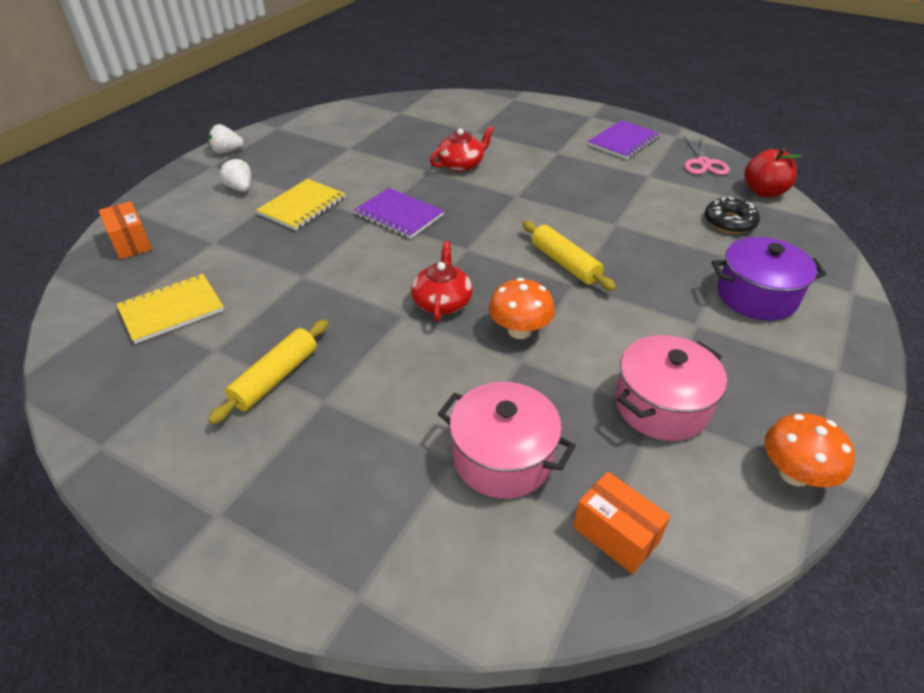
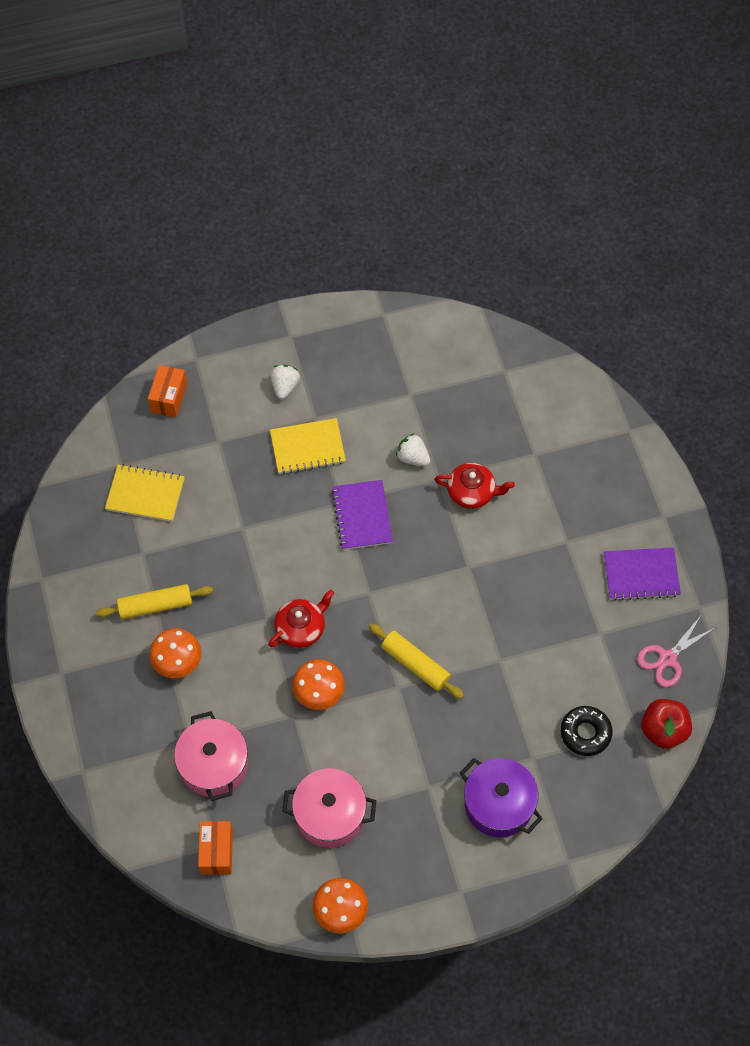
camera: 45 degrees right, 20 degrees up
(227, 151) = (316, 322): white strawberry -> white strawberry (413, 457)
(354, 404) = (177, 662): none -> orange mushroom
(564, 263) = (415, 664): yellow rolling pin -> yellow rolling pin turned 60 degrees counterclockwise

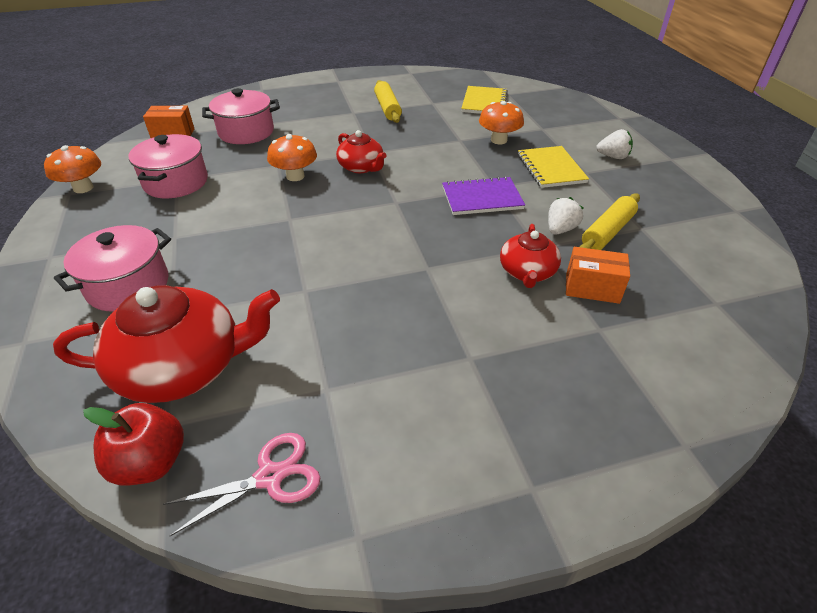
camera: 90 degrees right, 20 degrees down
(169, 398) = (576, 108): orange box -> orange box (592, 288)
(177, 662) = (338, 117): orange mushroom -> orange mushroom (498, 140)
(415, 664) = (312, 229): yellow rolling pin -> yellow rolling pin (607, 232)
(498, 804) = (128, 285): purple pot -> pink pot
(585, 733) = (183, 366): black donut -> red teapot
(641, 574) = (420, 447): purple notebook -> none
(667, 658) = (269, 477): pink scissors -> pink scissors turned 105 degrees clockwise

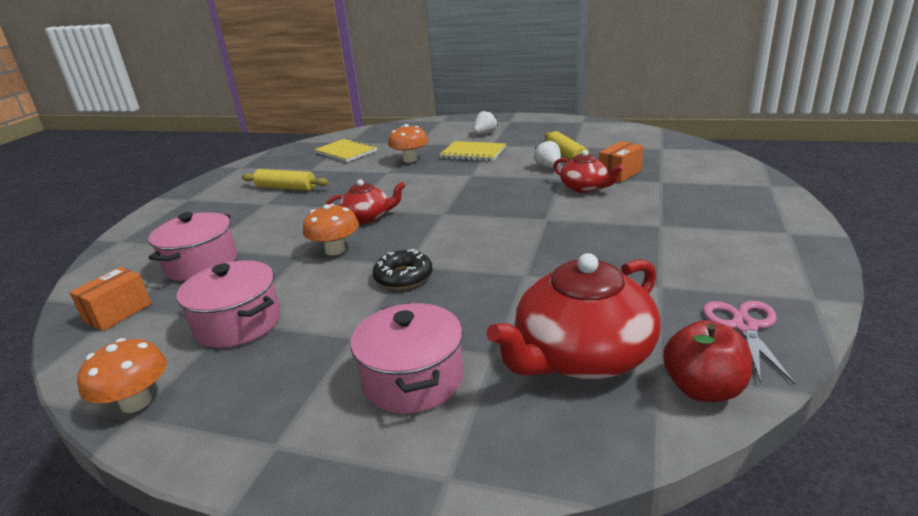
camera: 55 degrees left, 15 degrees down
(183, 366) = (582, 355): red teapot -> red teapot turned 150 degrees counterclockwise
(269, 225) = (403, 277): none -> black donut
(482, 198) = (480, 182): purple notebook -> none

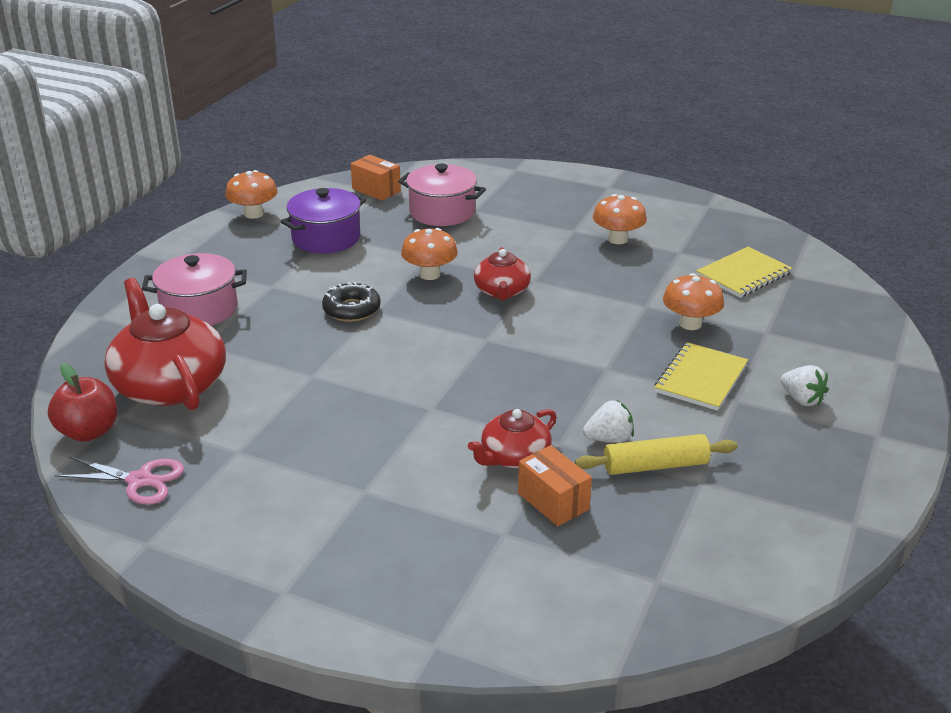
camera: 95 degrees right, 5 degrees up
(238, 323) = (326, 238): pink pot -> purple pot
(286, 188) = (617, 239): yellow rolling pin -> orange mushroom

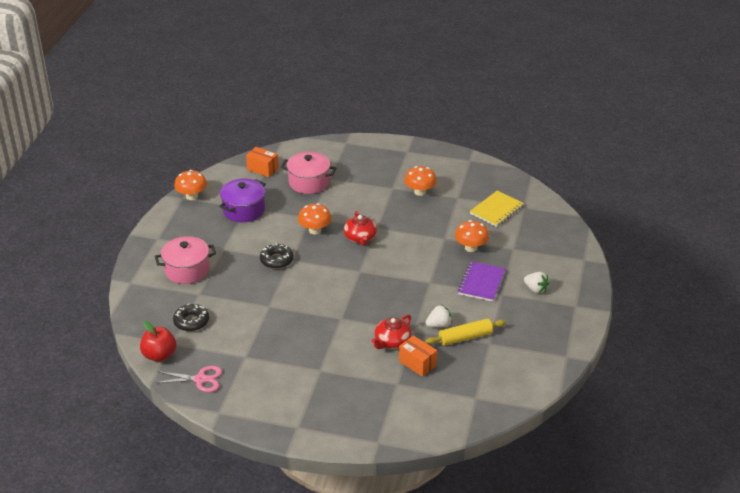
camera: 10 degrees left, 5 degrees up
(169, 385) = (191, 321): red teapot -> black donut
(701, 378) = (481, 283): yellow notebook -> purple notebook

